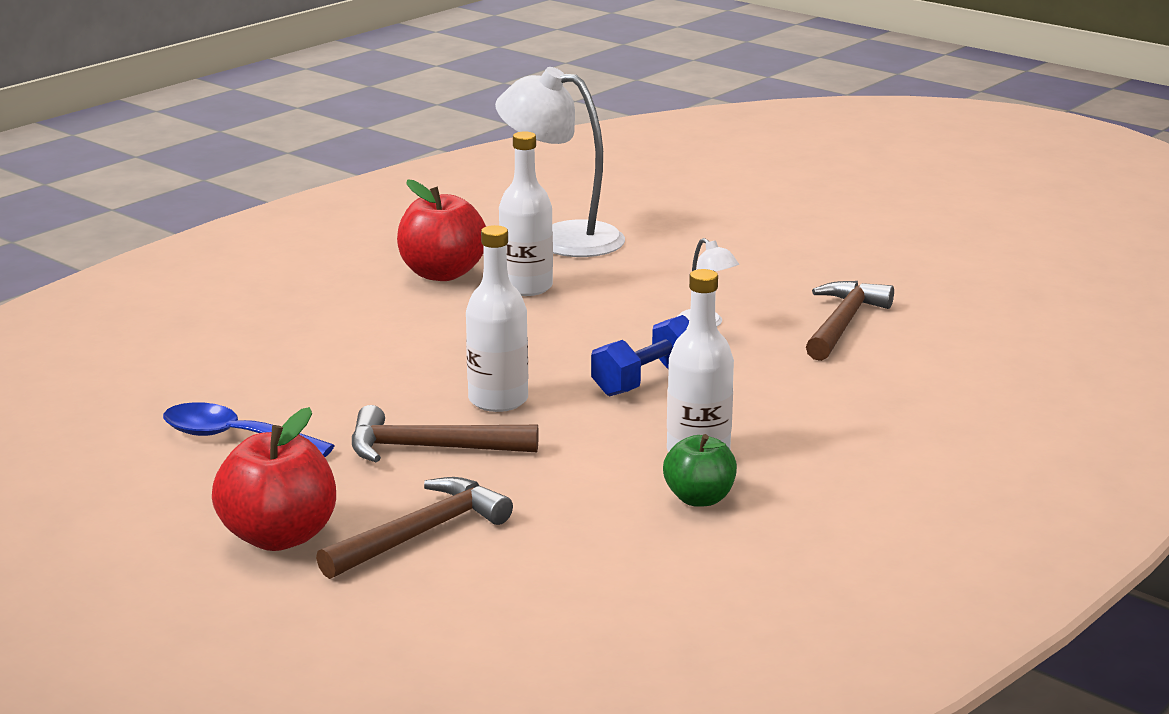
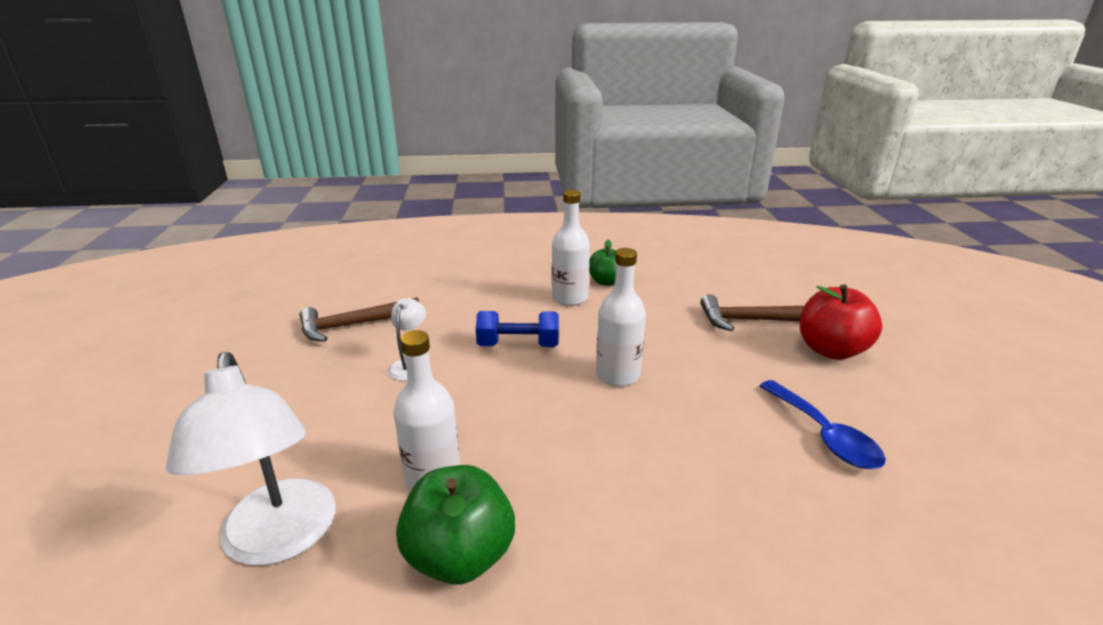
camera: 135 degrees left, 5 degrees up
(431, 448) = (697, 362): brown hammer -> none
(442, 273) = (460, 556): red apple -> green apple

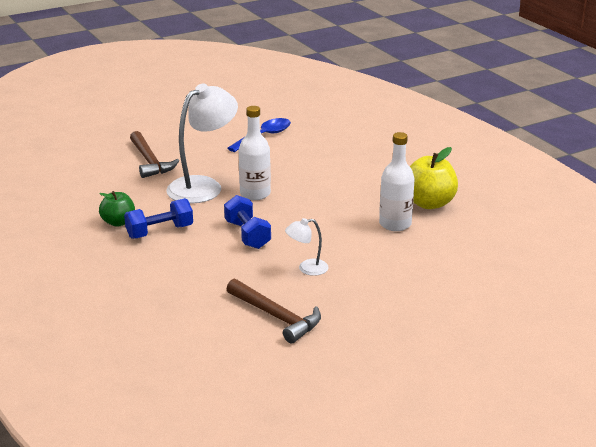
camera: 115 degrees left, 0 degrees up
(280, 540) = (472, 249): white lamp -> white lamp (203, 186)
(460, 556) = (429, 203): green apple -> yellow apple
(569, 298) = (160, 231): white bottle -> blue dumbbell
(831, 350) = (174, 137): red apple -> none

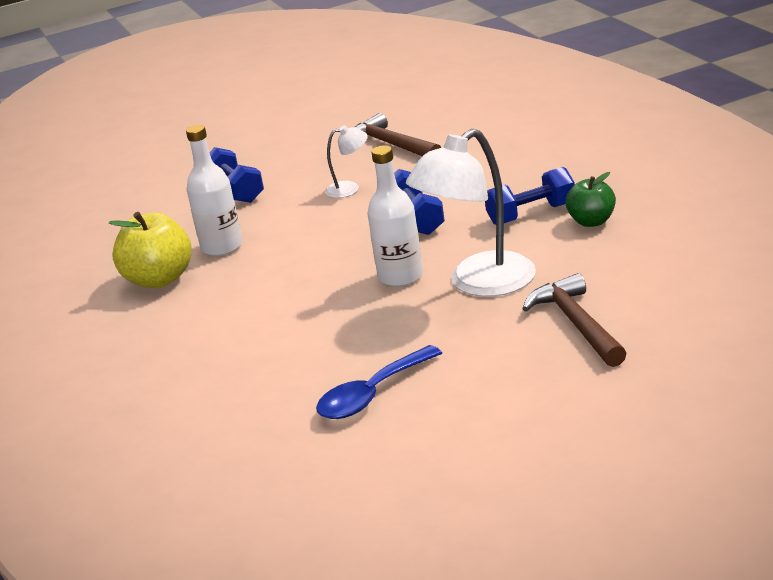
camera: 170 degrees left, 0 degrees up
(411, 275) = (235, 191): none -> blue dumbbell

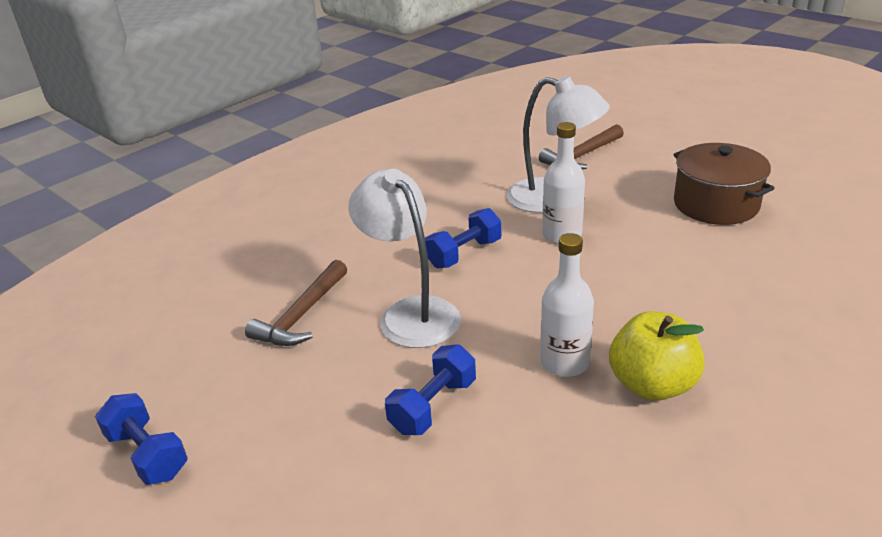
camera: 115 degrees left, 5 degrees up
(350, 188) = (411, 313): white lamp -> white lamp, size x2.12
(372, 395) = (716, 204): blue spoon -> brown pot
(531, 214) = (439, 202): blue dumbbell -> blue dumbbell (147, 454)
(592, 221) = (444, 176): green apple -> none

